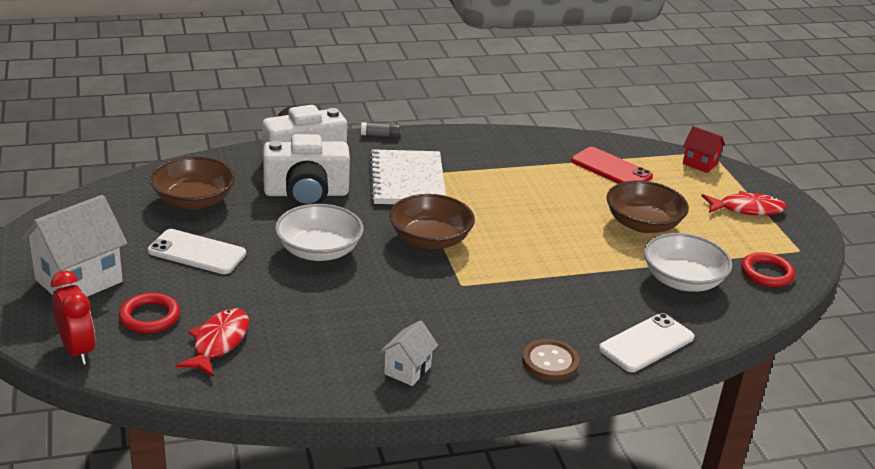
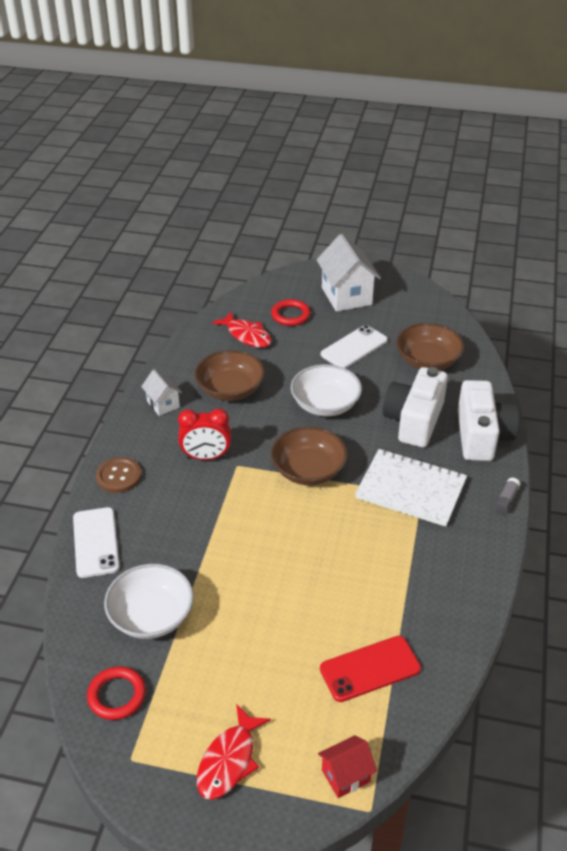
camera: 120 degrees right, 10 degrees up
(77, 350) = (274, 286): red clock -> red clock (206, 457)
(643, 224) = (253, 637): brown bowl -> brown bowl (230, 389)

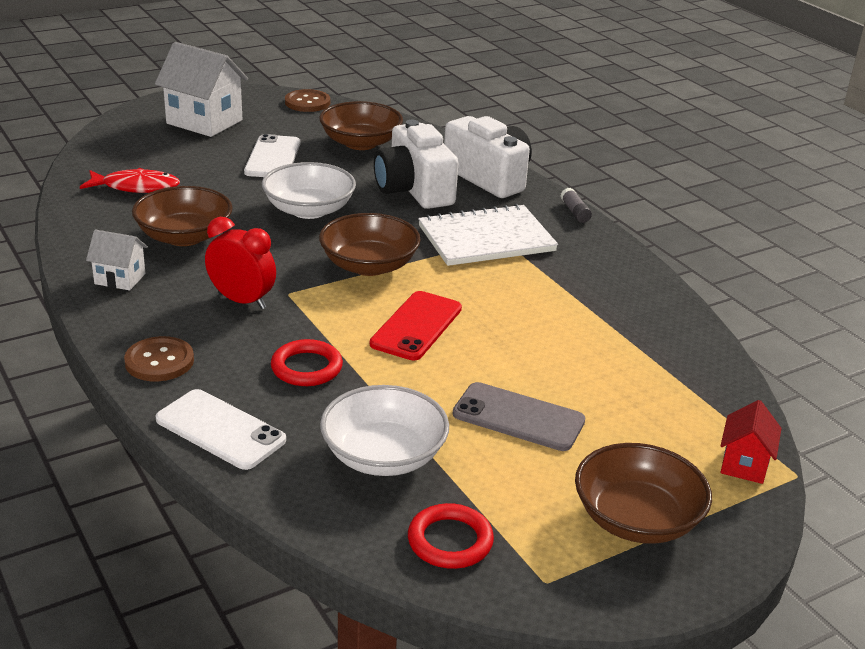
camera: 45 degrees left, 10 degrees down
(206, 457) = (242, 301): red clock -> red clock turned 105 degrees counterclockwise
(229, 760) = (637, 519): red fish -> brown bowl
(254, 641) = (518, 417): none -> grey phone
(290, 315) = (163, 155): red ring -> red ring (306, 368)
(370, 668) = (647, 379): red phone -> red phone (416, 326)
(434, 306) = (307, 102): none -> brown button

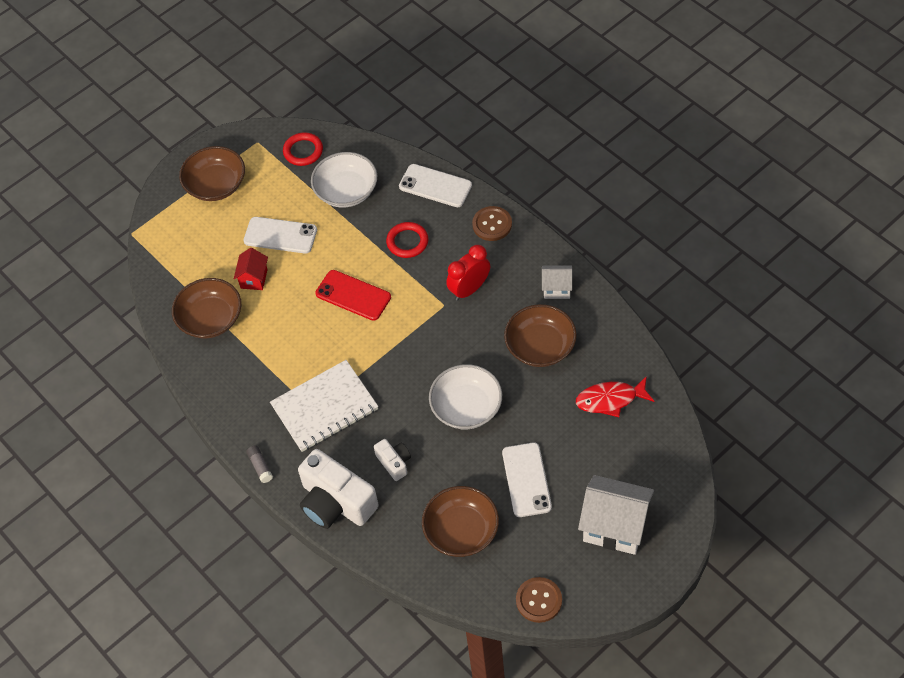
camera: 175 degrees right, 25 degrees up
(242, 301) = (469, 289): red clock -> red clock turned 120 degrees clockwise
(369, 265) = (400, 350): brown bowl -> brown bowl (210, 319)
(414, 190) = (394, 463): white camera -> white camera, size x0.50
(416, 326) = (353, 295): red phone -> red phone turned 75 degrees counterclockwise
(518, 417) = (280, 235): grey phone -> white phone
(744, 464) = (158, 233): red house -> red house (254, 279)

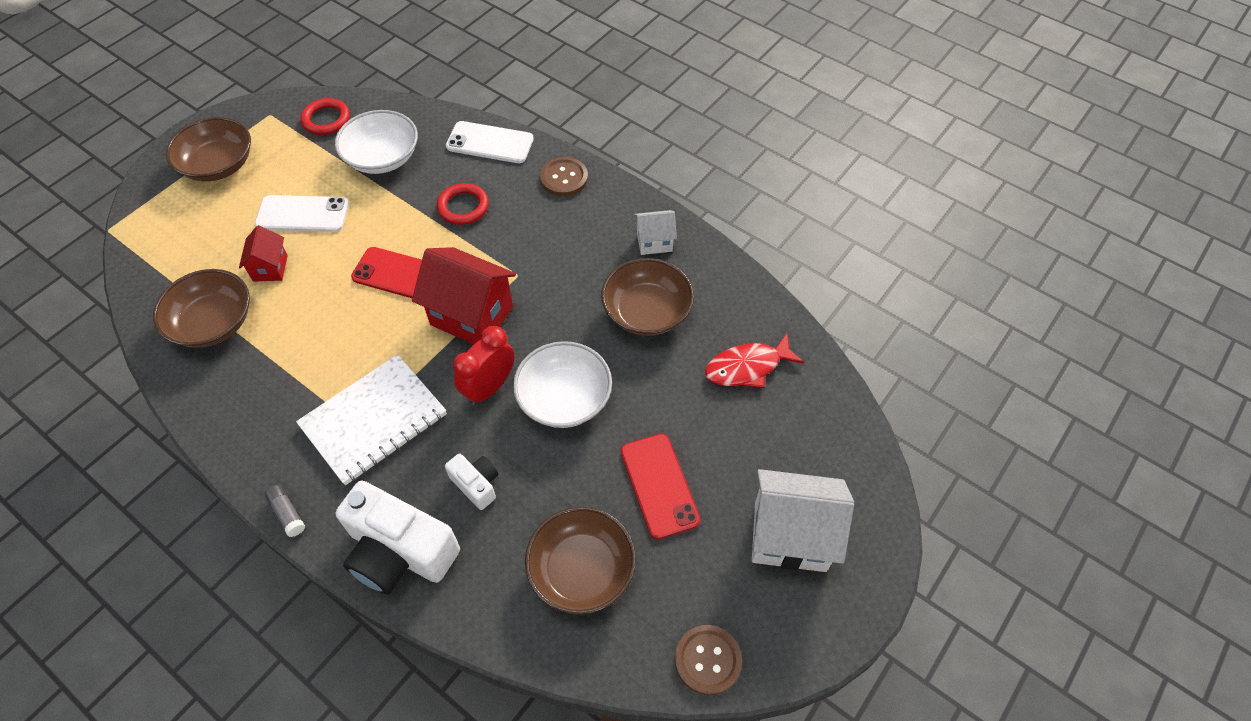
camera: 15 degrees left, 0 degrees up
(404, 335) = (471, 316): none -> red house
(469, 289) = (547, 253): red clock -> red clock (489, 387)
(526, 480) = (659, 485): white phone -> red phone

